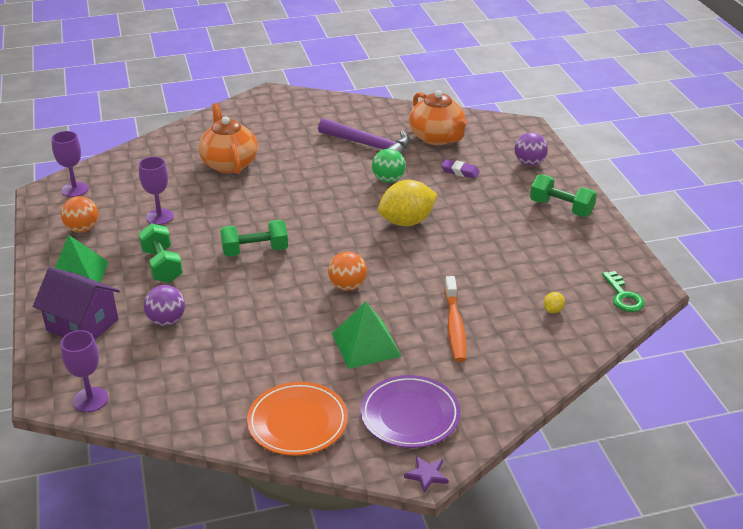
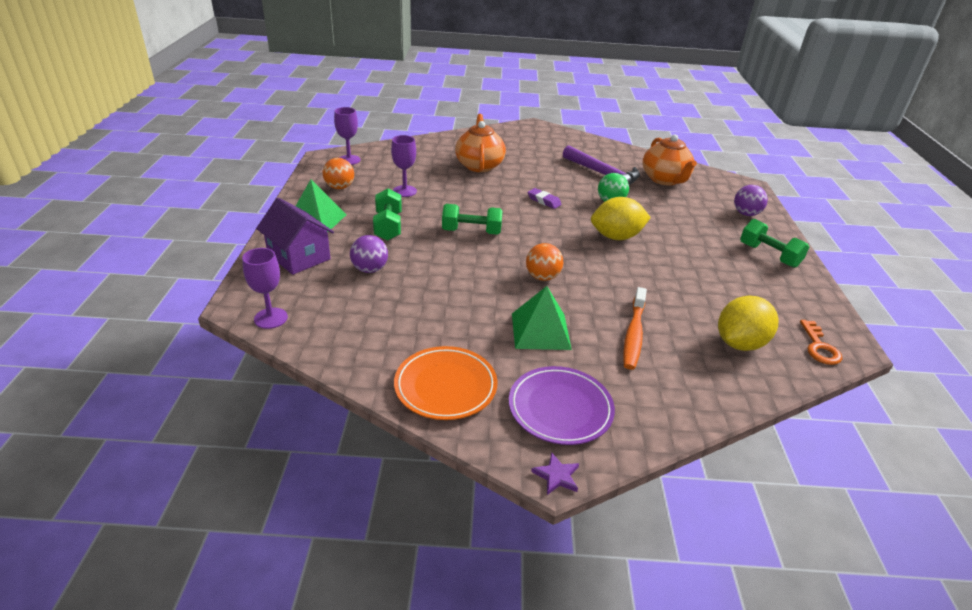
camera: 15 degrees right, 0 degrees up
(460, 171) = (678, 208): purple eraser -> purple eraser (544, 201)
(552, 310) = (739, 343): yellow lemon -> yellow lemon, size x2.47
(623, 296) = (819, 347): green key -> orange key

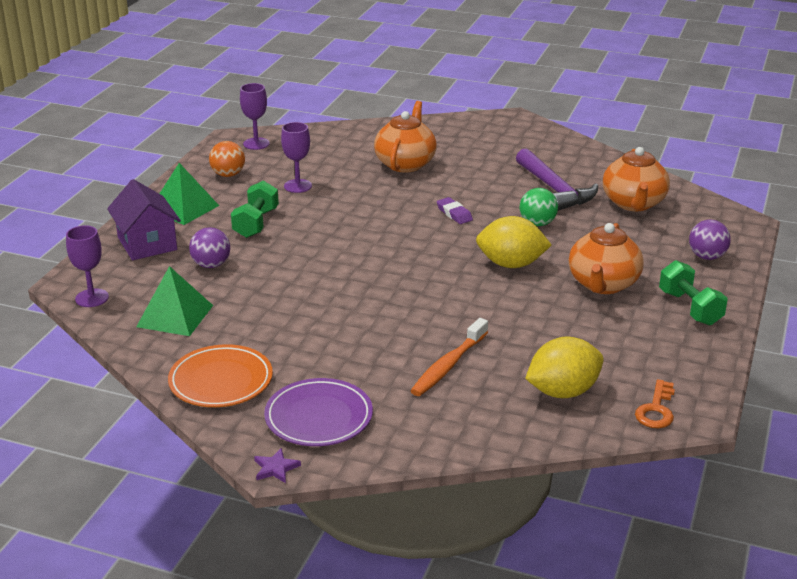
camera: 20 degrees right, 5 degrees down
(471, 232) = (344, 239): green dumbbell -> none
(540, 331) = (349, 347): green pyramid -> green pyramid (175, 316)
(542, 277) = (390, 296): orange ball -> none
(694, 244) = (603, 284): none -> orange teapot

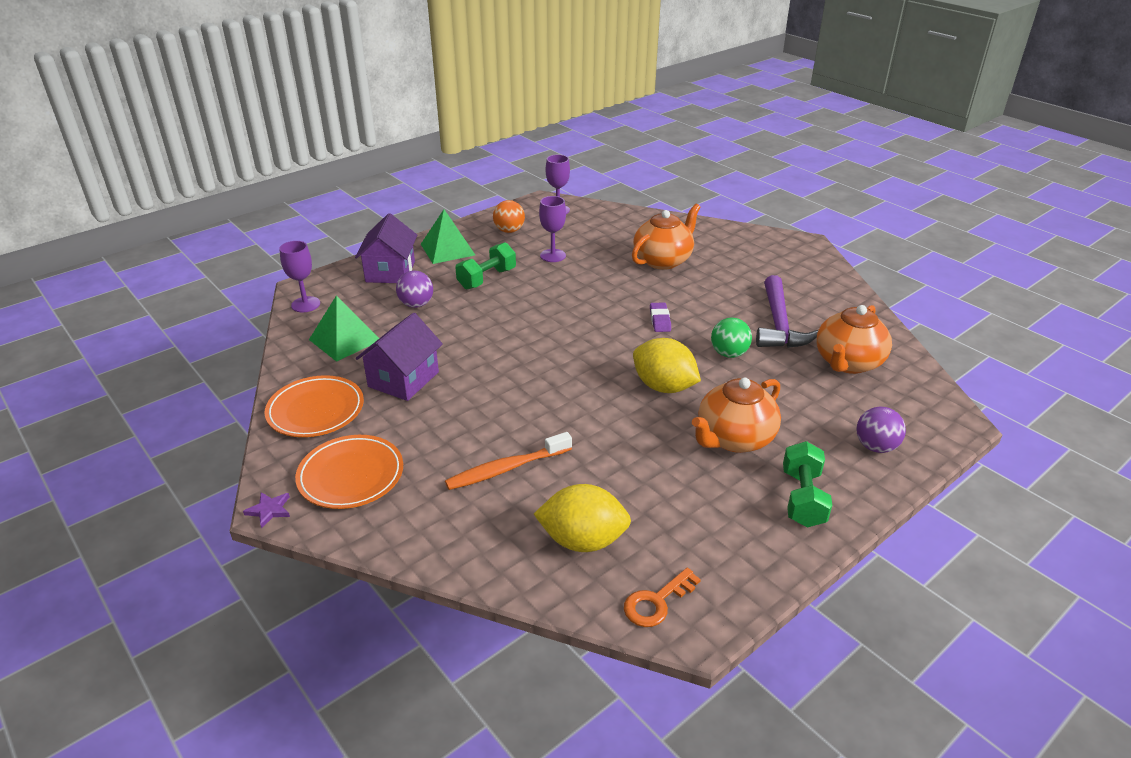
camera: 30 degrees right, 5 degrees up
(275, 330) = (403, 379): none -> purple house
(319, 417) = (351, 475): purple plate -> orange plate

